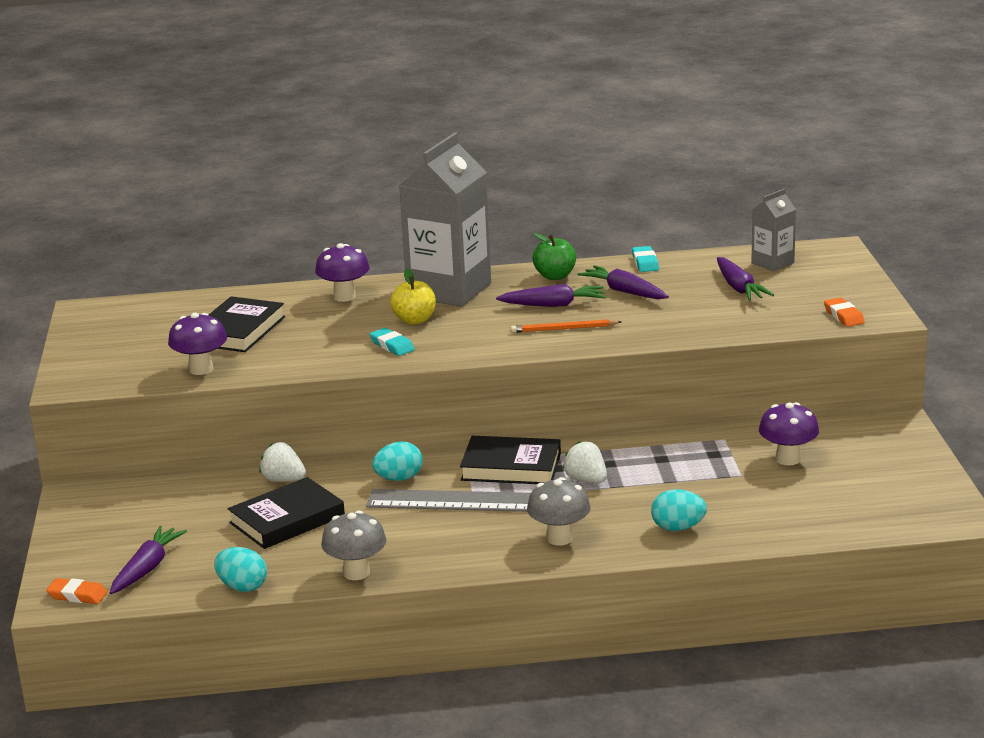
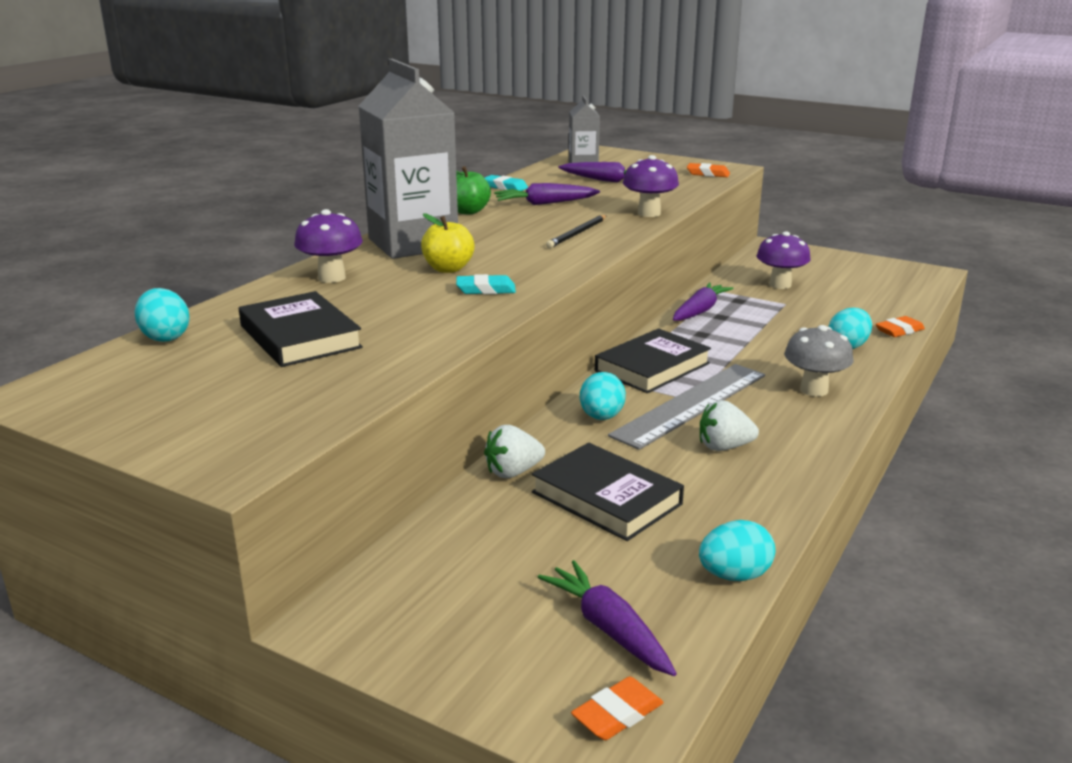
camera: 55 degrees left, 0 degrees up
(190, 301) = (165, 337): none -> turquoise egg
(201, 369) = (358, 379): purple mushroom -> purple mushroom (649, 213)
(287, 519) = (606, 498): black book -> black book turned 45 degrees counterclockwise
(356, 573) = (775, 498): grey mushroom -> none
(554, 305) = (523, 225): purple carrot -> purple carrot (700, 311)
(563, 329) = (577, 234): orange pencil -> black pencil
(586, 480) = (720, 349): white strawberry -> white strawberry (724, 447)
(755, 541) = (899, 330): none -> orange eraser

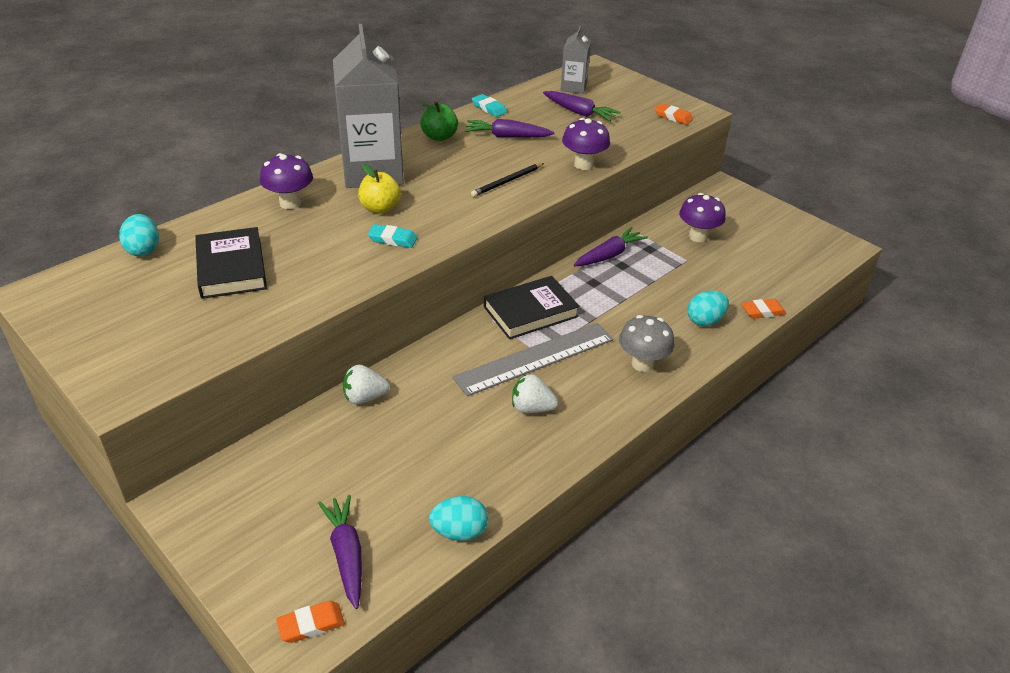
camera: 15 degrees right, 15 degrees up
(601, 417) = (459, 357): turquoise egg -> none
(606, 498) = (415, 438): black book -> none

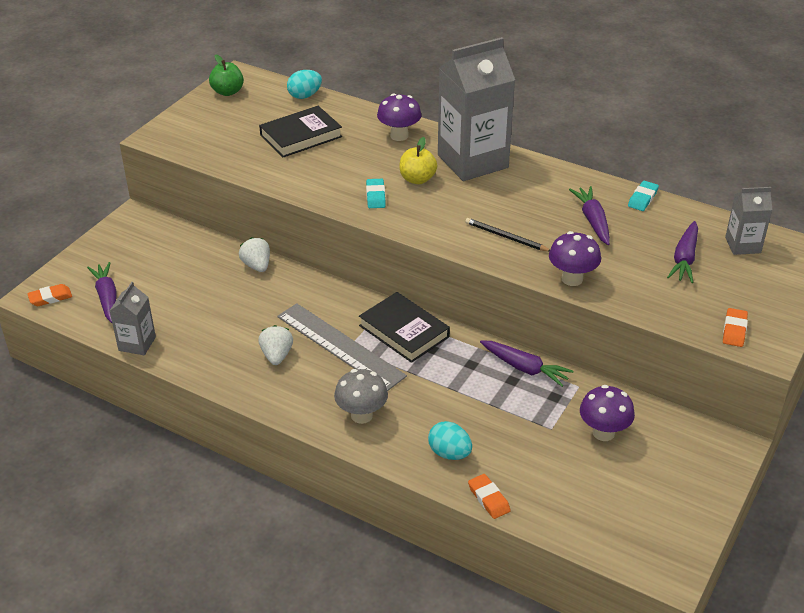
camera: 75 degrees right, 0 degrees up
(311, 624) = (50, 298): orange eraser -> orange eraser turned 75 degrees counterclockwise
(346, 554) = (107, 297): purple carrot -> purple carrot turned 75 degrees counterclockwise
(439, 137) = (560, 182): green apple -> green apple (227, 92)
(459, 531) = (137, 344): turquoise egg -> grey carton

